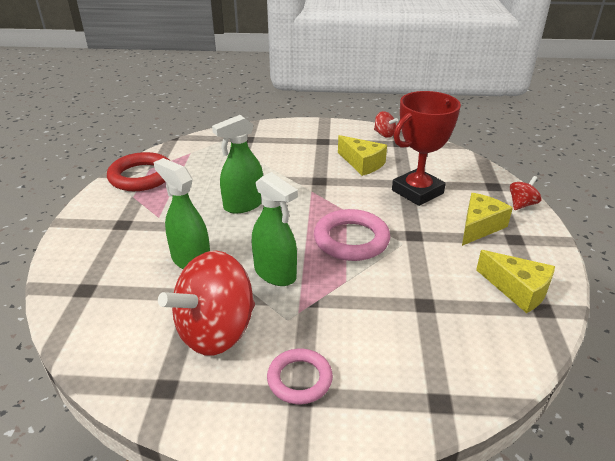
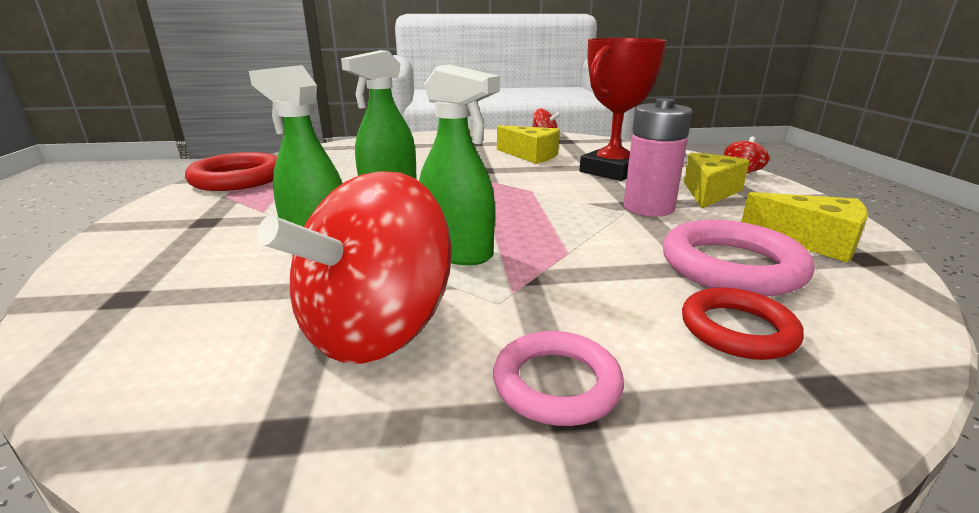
camera: 10 degrees left, 10 degrees down
(351, 240) = (553, 213): pink ring -> pink ring (731, 266)
(416, 358) = (737, 329): none -> red ring
(422, 241) = (648, 208): none -> pink battery

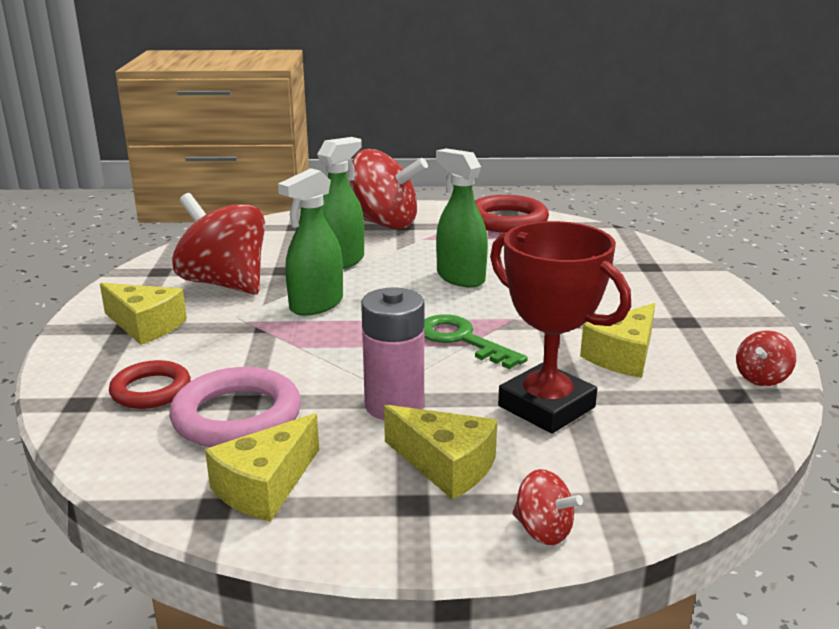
camera: 95 degrees right, 0 degrees up
(186, 233) = (384, 224): none -> red spinning top
(524, 191) = (462, 340): none -> green key
(556, 384) = (145, 325): pink ring -> yellow cheese

